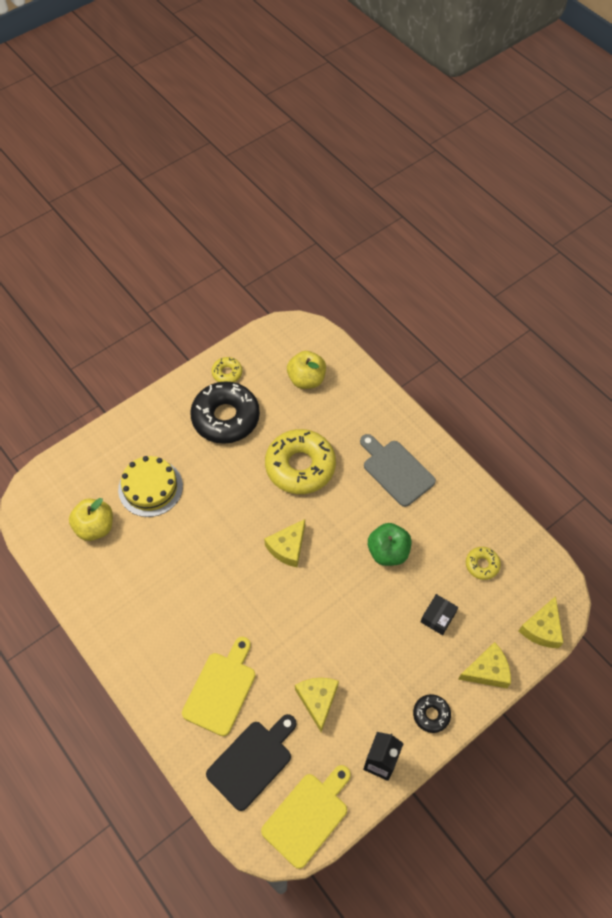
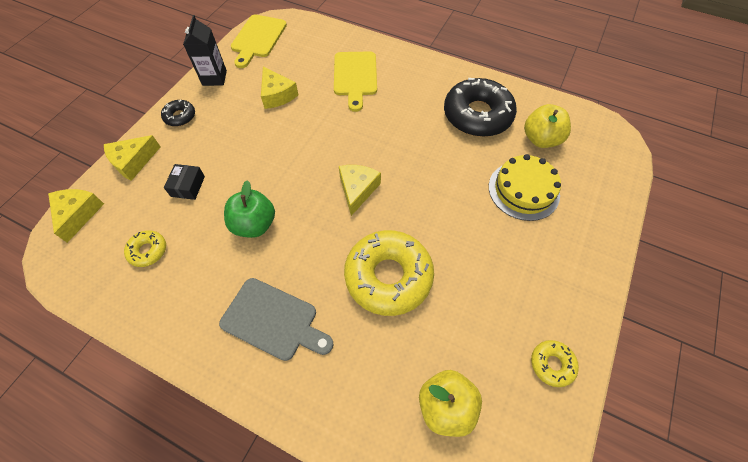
camera: 155 degrees right, 0 degrees up
(225, 418) = (508, 299): black donut -> black donut (477, 115)
(252, 761) = (309, 50): black cutting board -> none

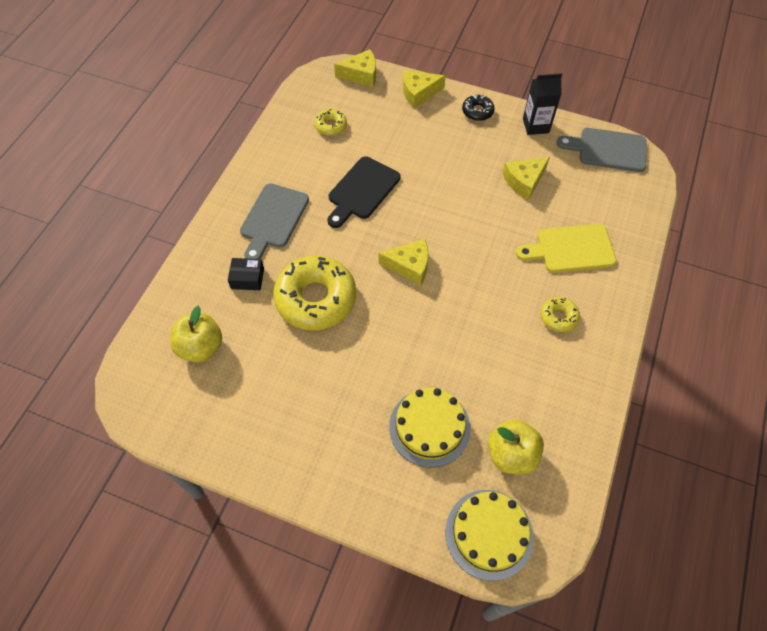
camera: 85 degrees right, 0 degrees up
(133, 162) = (418, 93): yellow cheese -> yellow cheese turned 60 degrees counterclockwise
(188, 186) = (397, 136): black box -> black box (247, 278)
(254, 224) = (362, 190): green apple -> black cutting board
(258, 38) = (608, 150): yellow cutting board -> grey cutting board
(477, 115) = (537, 381): black donut -> none
(552, 364) = (233, 436): yellow donut -> yellow donut (558, 317)
(606, 161) = (489, 534): none -> yellow cake

